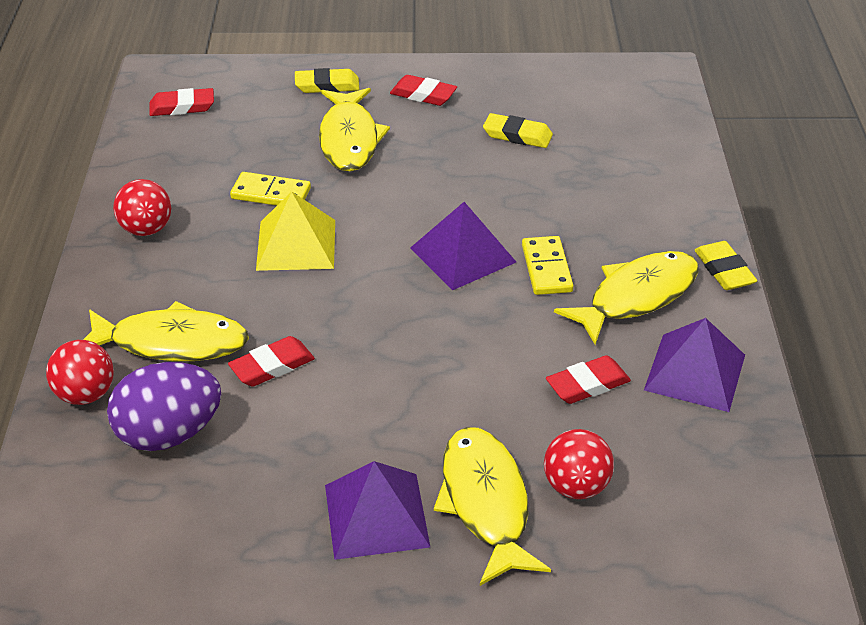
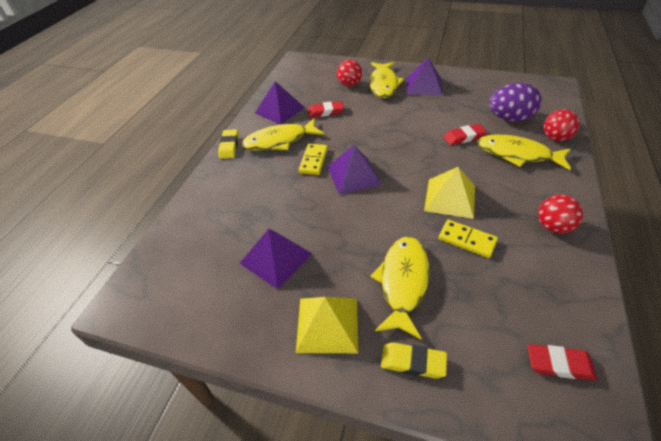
camera: 160 degrees left, 5 degrees up
(423, 95) = (327, 324): red eraser -> yellow pyramid
(517, 135) = (276, 258): yellow eraser -> purple pyramid

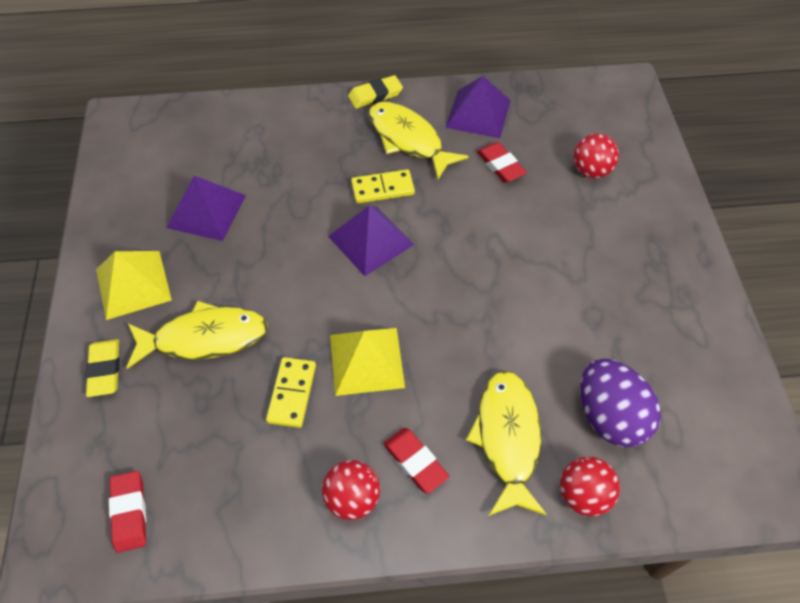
camera: 65 degrees right, 10 degrees up
(383, 84) = (617, 214): yellow fish -> none
(424, 86) = (646, 271): purple pyramid -> none
(464, 137) = (520, 355): red eraser -> red eraser (415, 462)

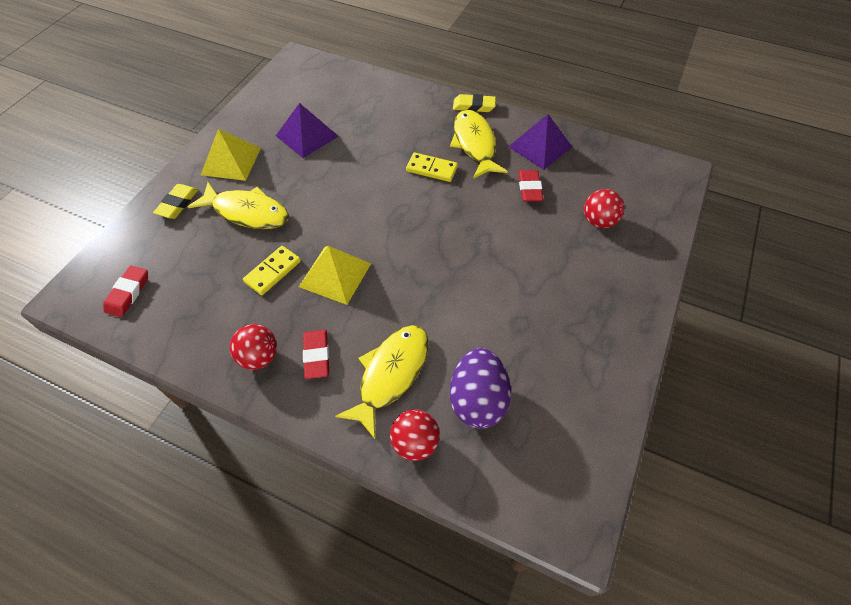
camera: 30 degrees right, 0 degrees up
(370, 240) = (397, 199): purple pyramid -> none

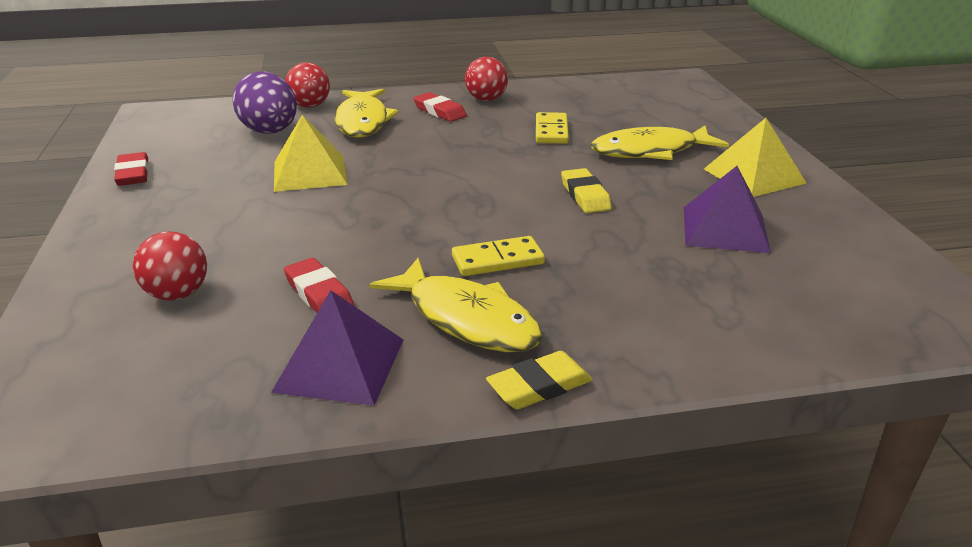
camera: 145 degrees right, 25 degrees down
(128, 293) = (645, 91): red eraser -> red eraser (133, 174)
(178, 204) = (726, 134): yellow eraser -> yellow eraser (585, 195)
(335, 275) = (489, 147): yellow pyramid -> yellow pyramid (310, 172)

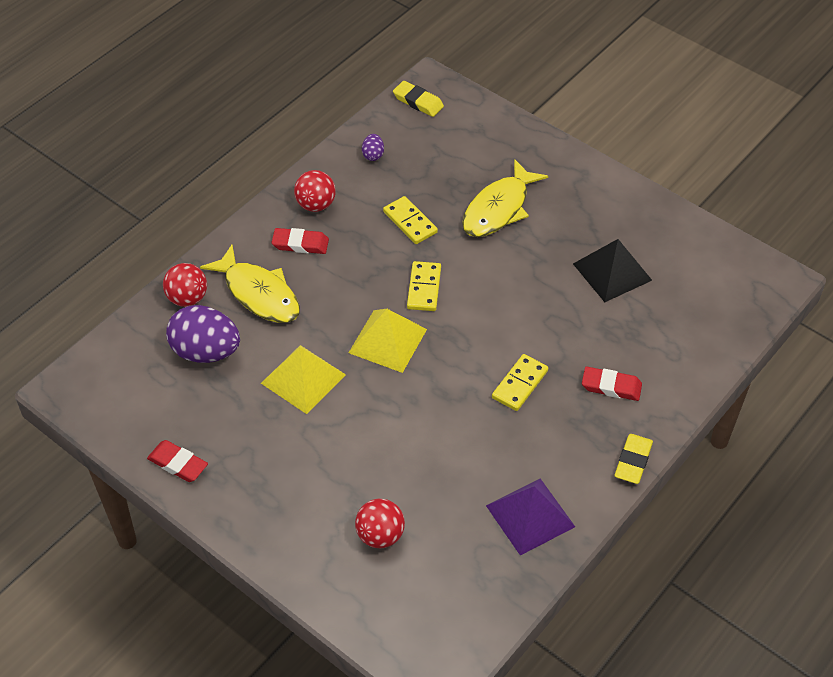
camera: 40 degrees left, 20 degrees up
(319, 293) = (457, 478): red eraser -> red eraser (611, 386)
(466, 319) = (553, 441): yellow fish -> none
(503, 167) = (424, 288): none -> yellow domino
(575, 93) = (373, 155): none -> purple egg
(585, 195) = (506, 288): yellow eraser -> yellow eraser (418, 102)
(725, 229) = (612, 271): purple pyramid -> black pyramid
(754, 175) = (584, 200): yellow pyramid -> yellow pyramid (387, 340)

